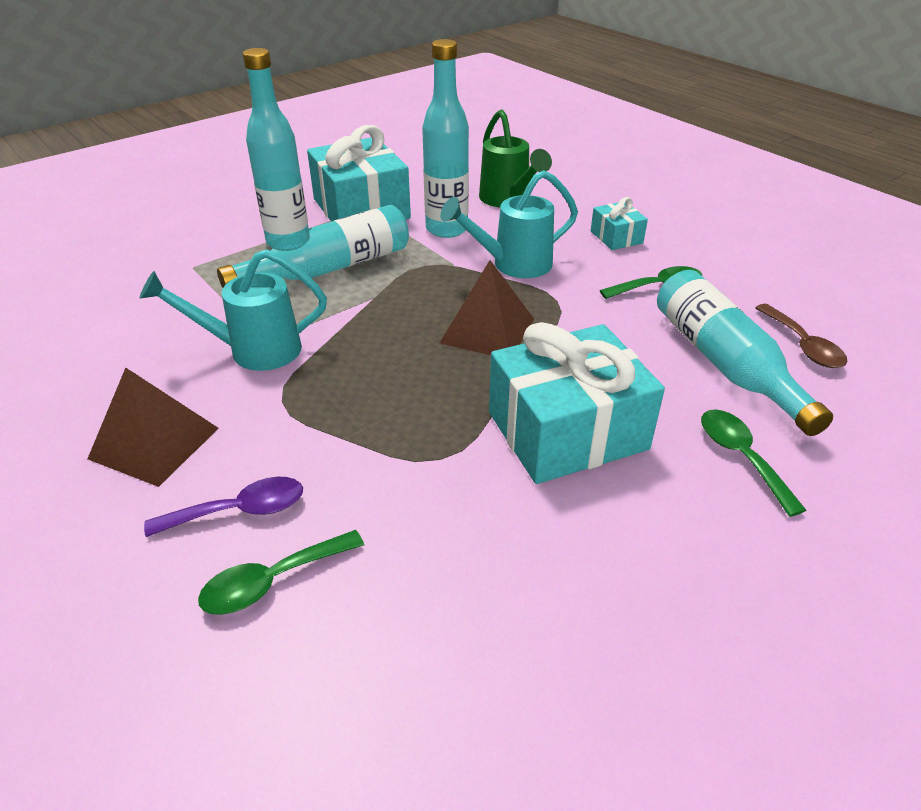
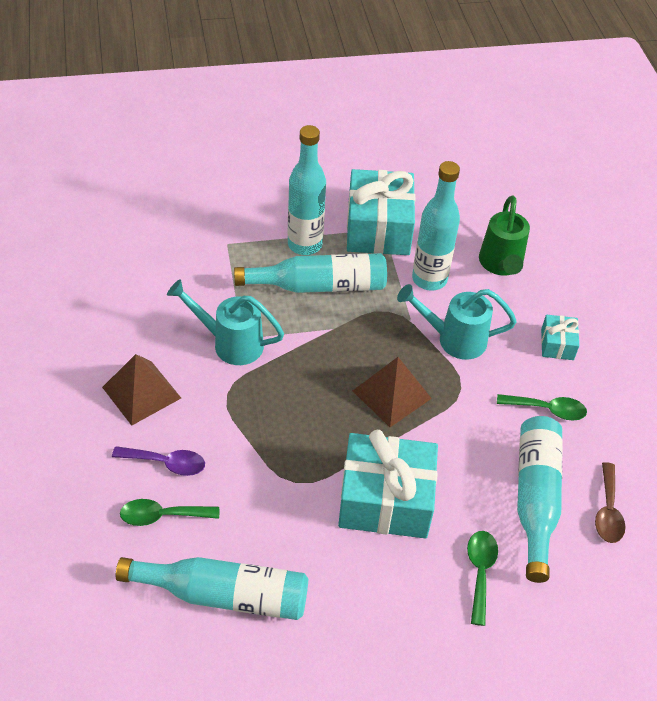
camera: 25 degrees right, 10 degrees up
(440, 646) = (224, 594): none -> turquoise bottle

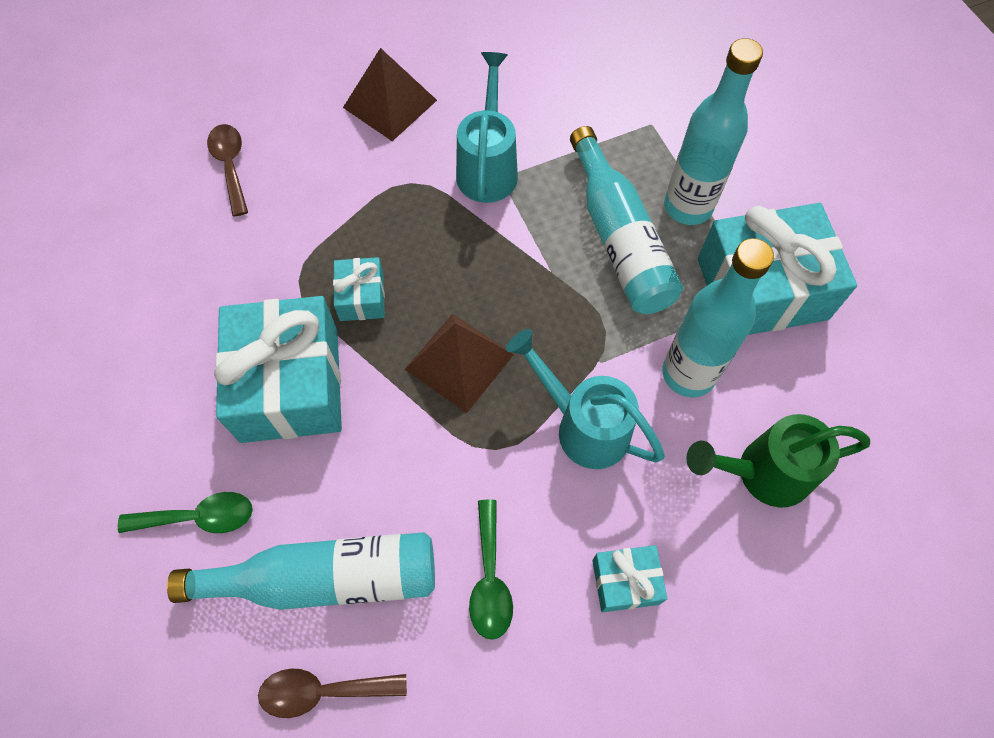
camera: 80 degrees right, 15 degrees up
(162, 516) = (230, 166): green spoon -> brown spoon
(166, 463) = (299, 151): purple spoon -> none
(224, 594) = (140, 246): turquoise bottle -> none
(322, 442) = (362, 297): none -> turquoise gift
(454, 339) = (583, 426): turquoise watering can -> turquoise watering can turned 45 degrees counterclockwise

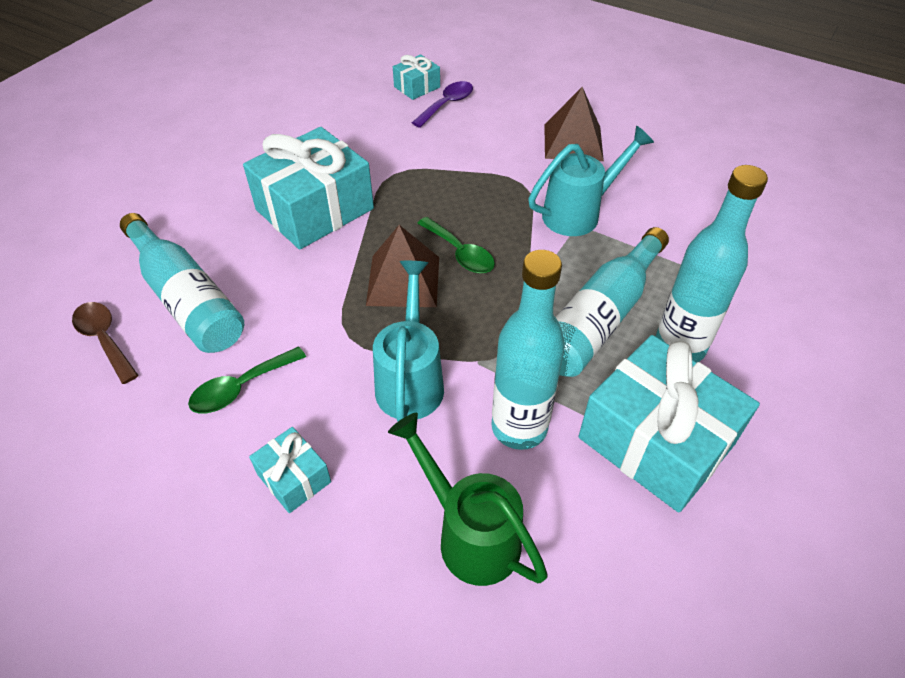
camera: 55 degrees right, 15 degrees down
(199, 517) = (192, 219): green spoon -> green spoon (460, 253)
(230, 166) = (447, 104): brown spoon -> purple spoon
(362, 297) = (409, 207): turquoise gift -> turquoise gift (417, 87)

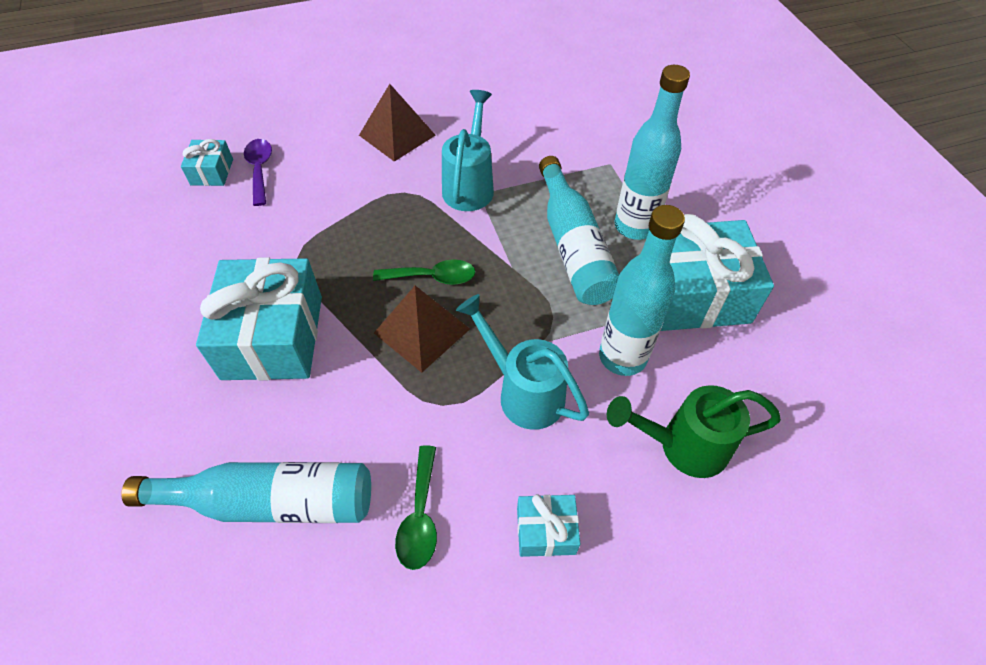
camera: 50 degrees left, 5 degrees up
(104, 339) = (247, 604): brown spoon -> none

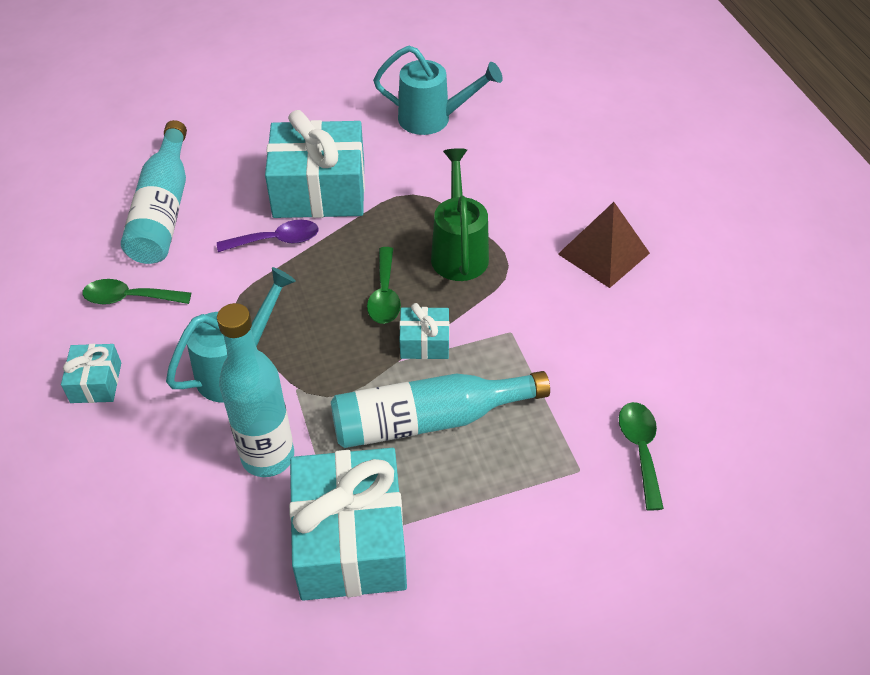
camera: 90 degrees right, 5 degrees down
(212, 172) = (525, 121): turquoise gift -> turquoise gift (424, 342)
(260, 170) = (532, 153): purple spoon -> purple spoon (277, 240)
(422, 331) = (317, 290): brown pyramid -> none
(469, 185) = (524, 322): turquoise watering can -> turquoise watering can (433, 119)
(589, 133) = (640, 449): none -> green spoon
(634, 226) = (463, 488): turquoise bottle -> none
(683, 446) = (153, 501): green watering can -> green watering can (459, 251)

